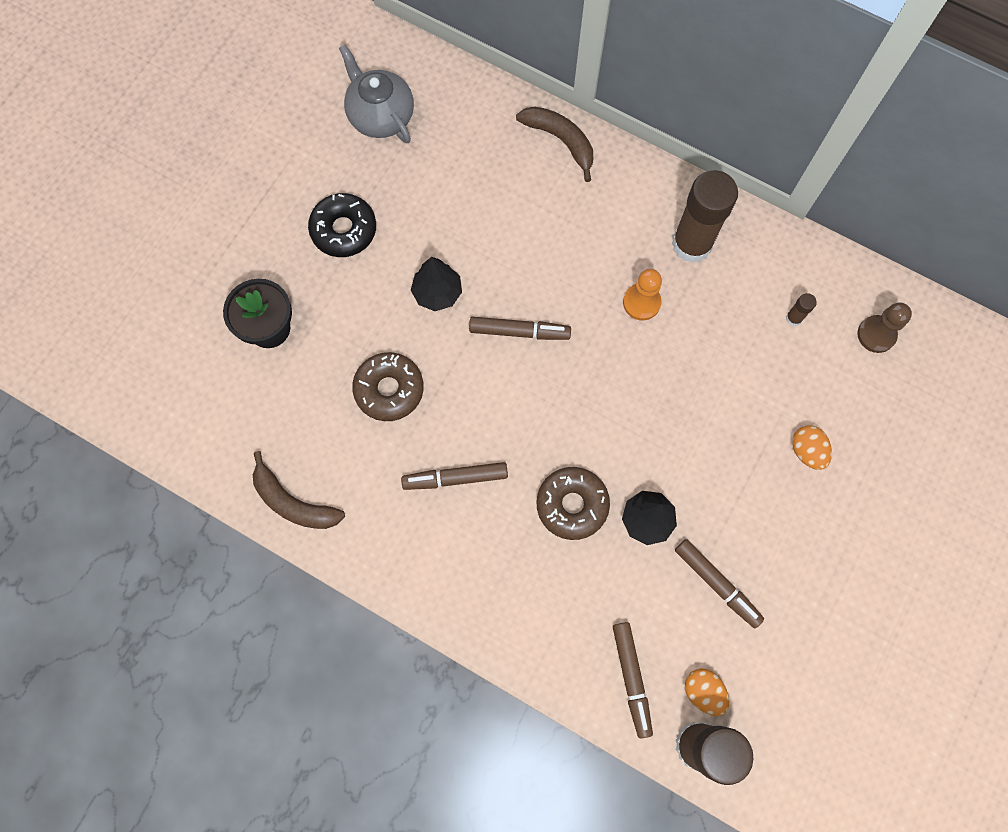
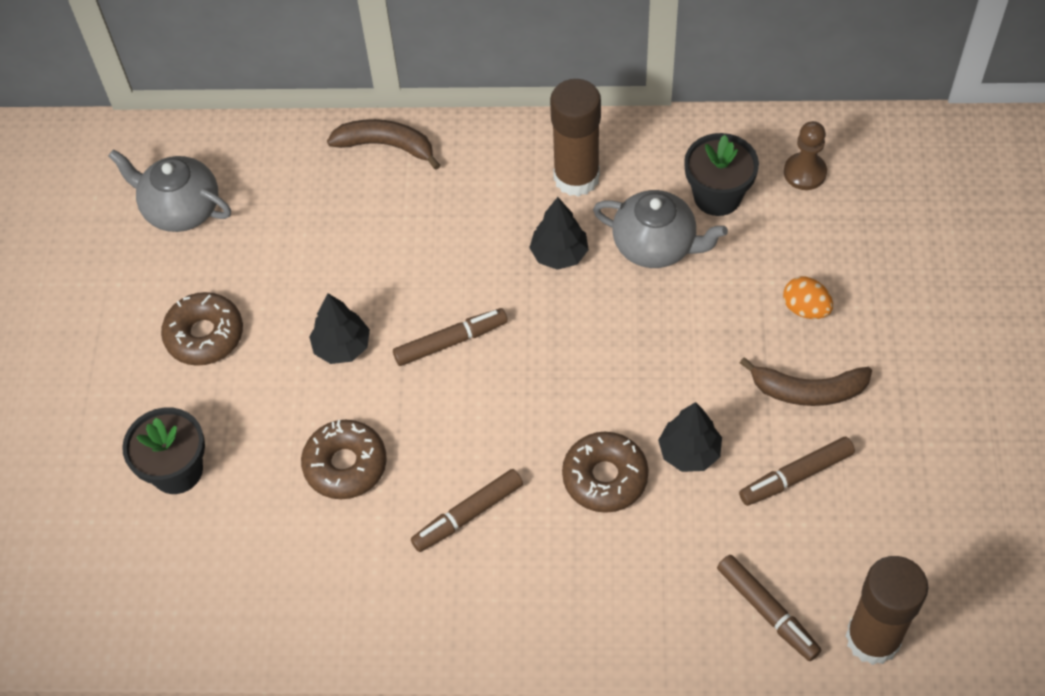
camera: 25 degrees left, 15 degrees down
(294, 503) = (306, 630): brown banana -> brown banana (808, 391)
(344, 230) = (204, 335): black donut -> brown donut
(641, 302) = (559, 254): orange pawn -> black tree
(703, 691) = (846, 584): orange egg -> none
(717, 584) = (795, 476): brown marker -> brown marker turned 135 degrees clockwise
(720, 335) = (655, 245): none -> grey teapot
(793, 318) = (717, 196): brown glue stick -> black flower pot

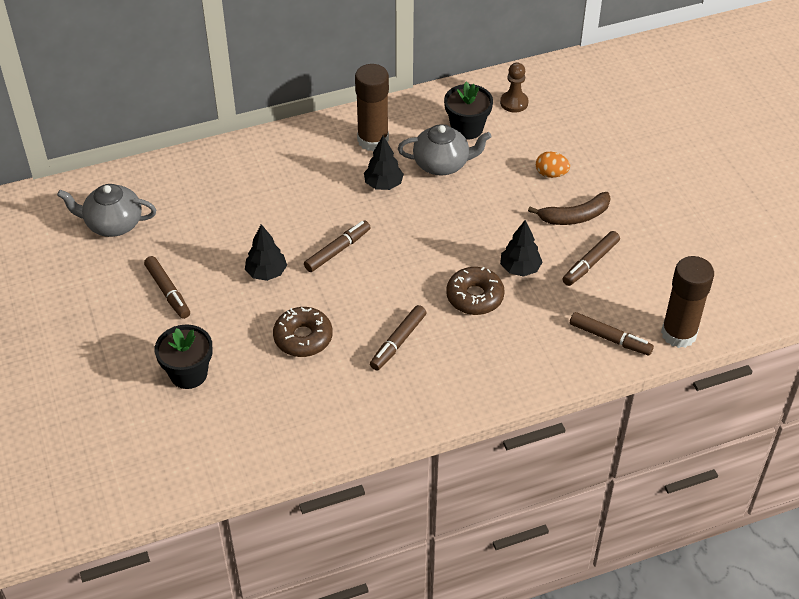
camera: 25 degrees left, 10 degrees down
(204, 335) = (168, 292): brown donut -> brown marker
(386, 145) = (238, 153): brown banana -> none

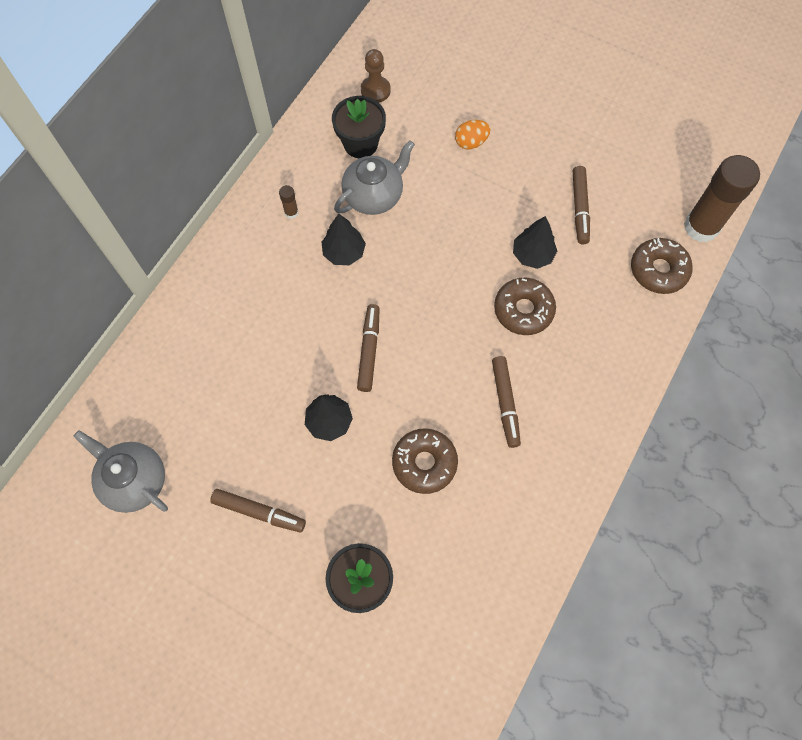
camera: 40 degrees left, 20 degrees up
(113, 224) = (134, 480): grey teapot -> grey teapot turned 75 degrees clockwise
(373, 140) = (291, 212): brown glue stick -> brown glue stick, size x0.40
(575, 216) = (527, 171): brown banana -> none
(610, 338) = (658, 270): brown marker -> brown donut

